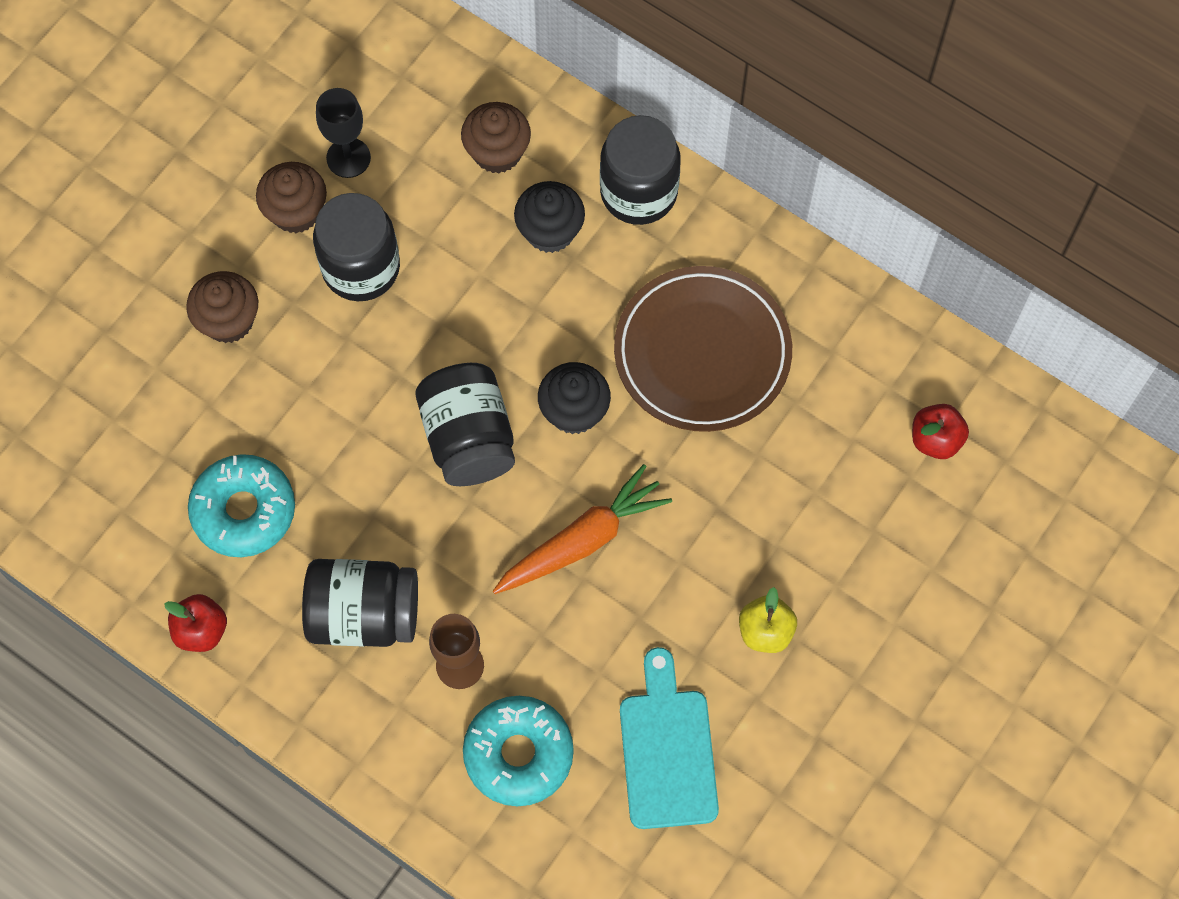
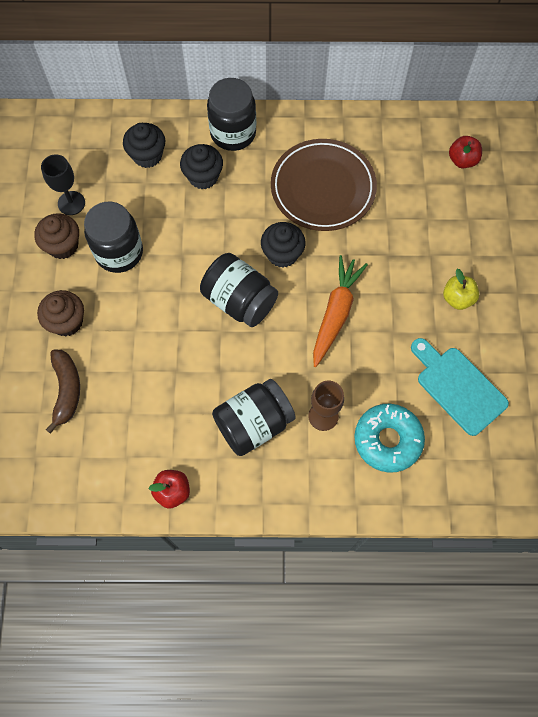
camera: 35 degrees left, 0 degrees up
(165, 412) = (66, 390): none -> brown banana
(244, 510) = (149, 413): turquoise donut -> none
(497, 152) = (147, 155): brown cupcake -> black cupcake

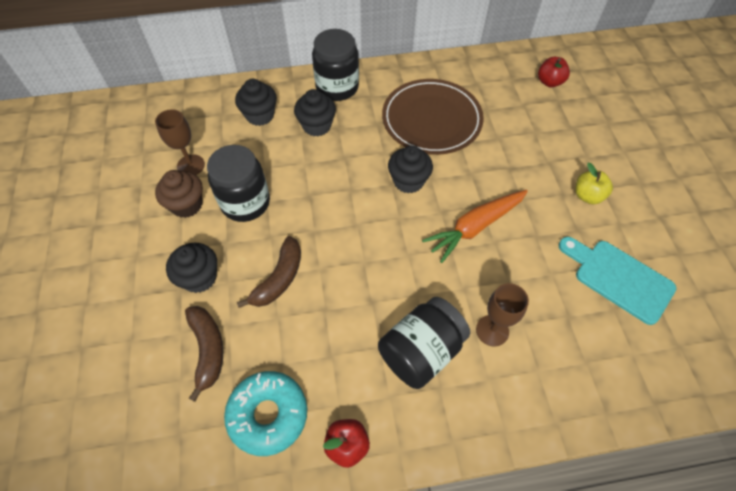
camera: 10 degrees left, 10 degrees down
(67, 322) = (199, 277): brown cupcake -> black cupcake
(71, 203) = (191, 165): black goblet -> brown goblet
(139, 335) = (279, 278): none -> brown banana
(239, 301) = (376, 229): black jar -> none
(335, 313) = (475, 227): orange carrot -> orange carrot turned 135 degrees counterclockwise
(387, 440) = (567, 344): turquoise donut -> turquoise donut (268, 415)

